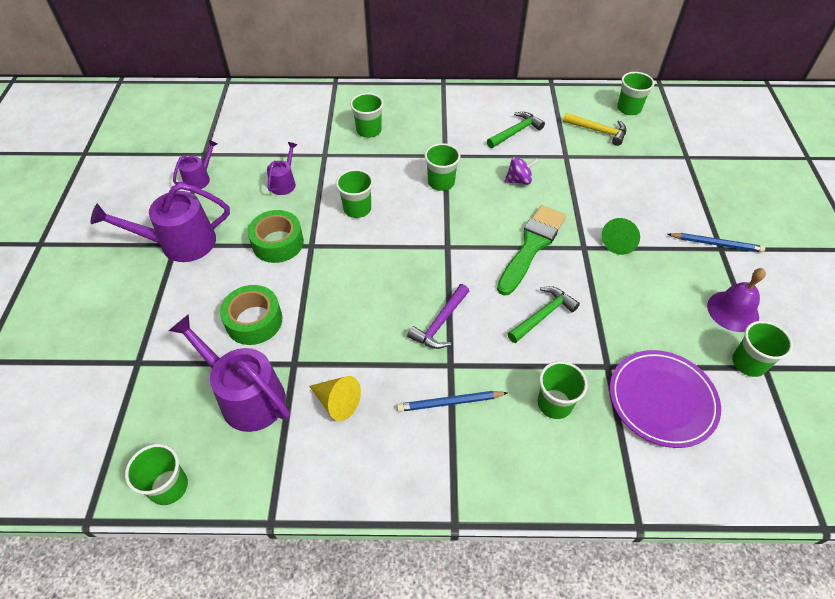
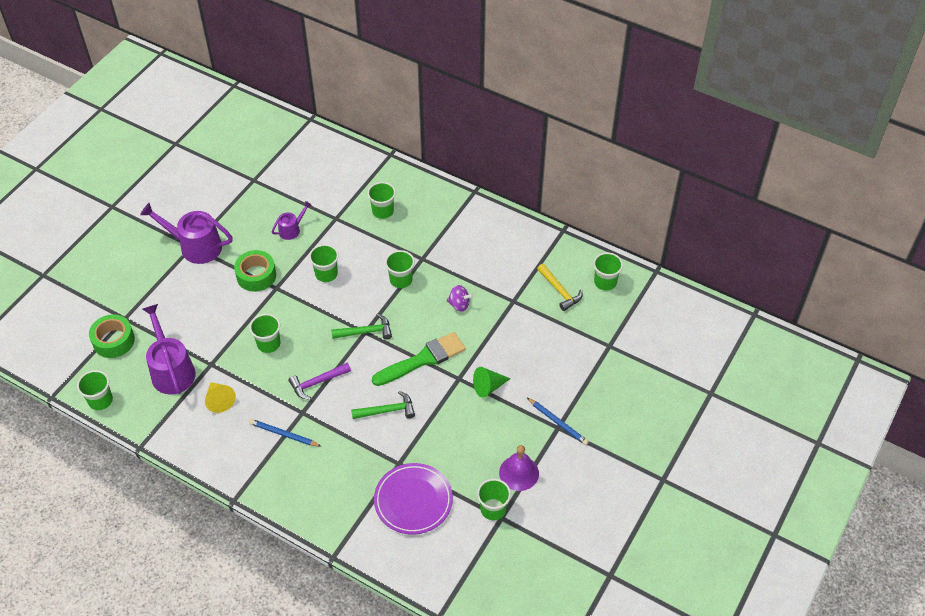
camera: 30 degrees right, 0 degrees up
(199, 179) = (237, 200): purple watering can -> none
(254, 321) = (206, 324): green tape -> green tape (113, 341)
(515, 132) = (493, 262): green hammer -> green hammer (366, 332)
(554, 404) = (345, 468): green cup -> green cup (268, 344)

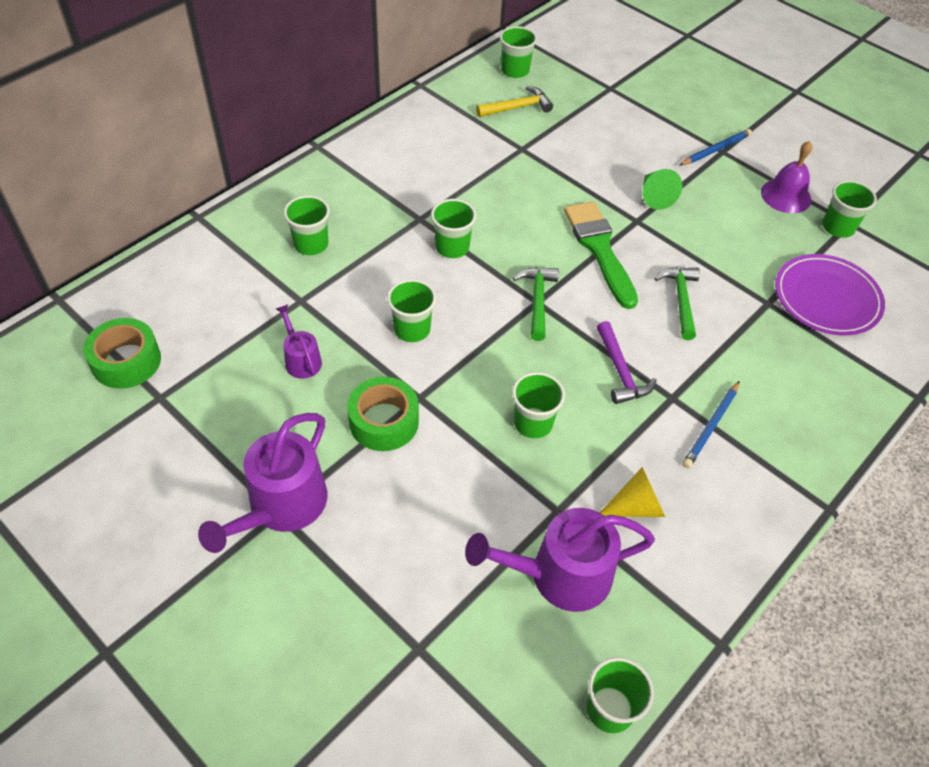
camera: 80 degrees left, 0 degrees up
(113, 341) = (469, 674): green tape -> green tape (126, 361)
(459, 304) = (514, 197): purple spinning top -> none

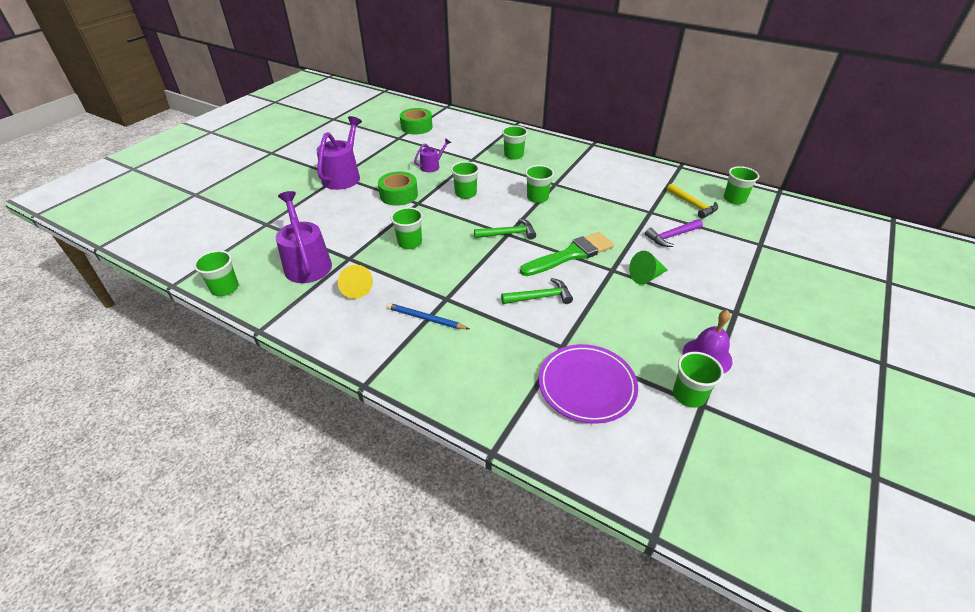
camera: 80 degrees right, 10 degrees down
(282, 506) = (343, 176): purple watering can -> purple watering can turned 90 degrees clockwise
(620, 371) = (461, 273): purple hammer -> purple hammer (672, 236)
(715, 150) = (733, 308): blue pencil -> none

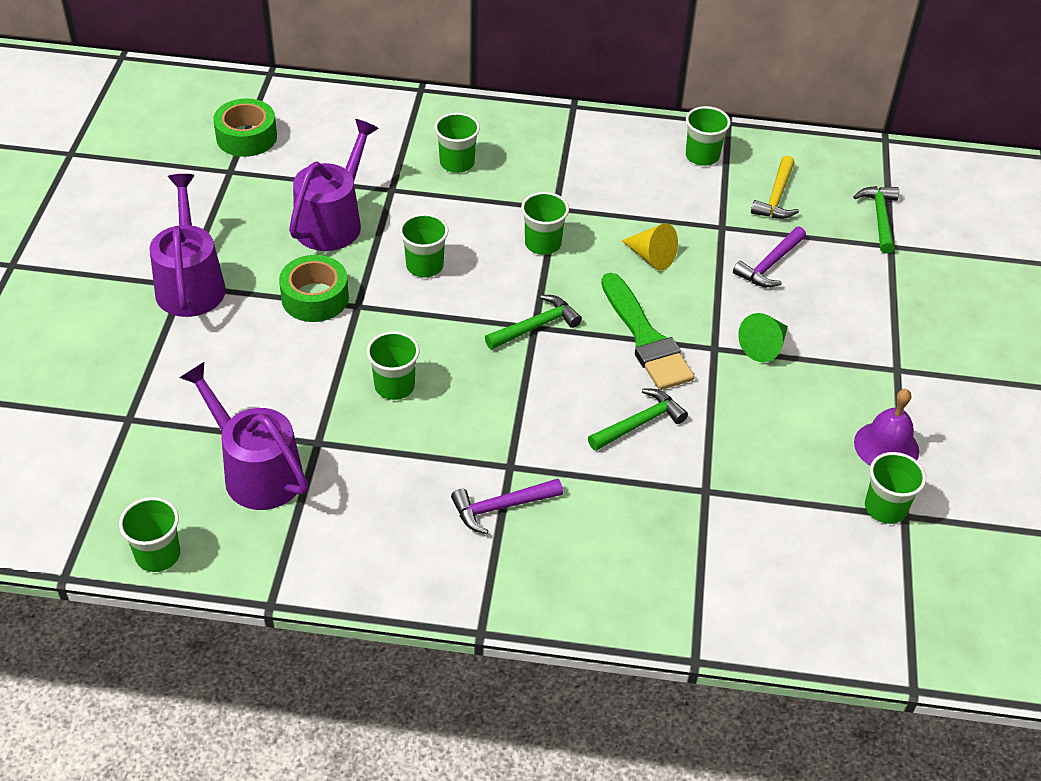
camera: 25 degrees left, 5 degrees up
(355, 288) = (364, 491): yellow cone -> yellow cone (651, 257)
(426, 318) = (501, 507): blue pencil -> purple hammer
(432, 166) = (332, 222): purple watering can -> purple watering can, size x1.91
(571, 255) = (645, 338): green brush -> green brush turned 120 degrees clockwise
(587, 385) = (762, 535): purple plate -> none
(693, 205) = (776, 197): yellow hammer -> yellow hammer turned 75 degrees clockwise
(734, 199) = (829, 170): green cup -> green cup (702, 156)
(758, 228) = (880, 218): none -> green hammer

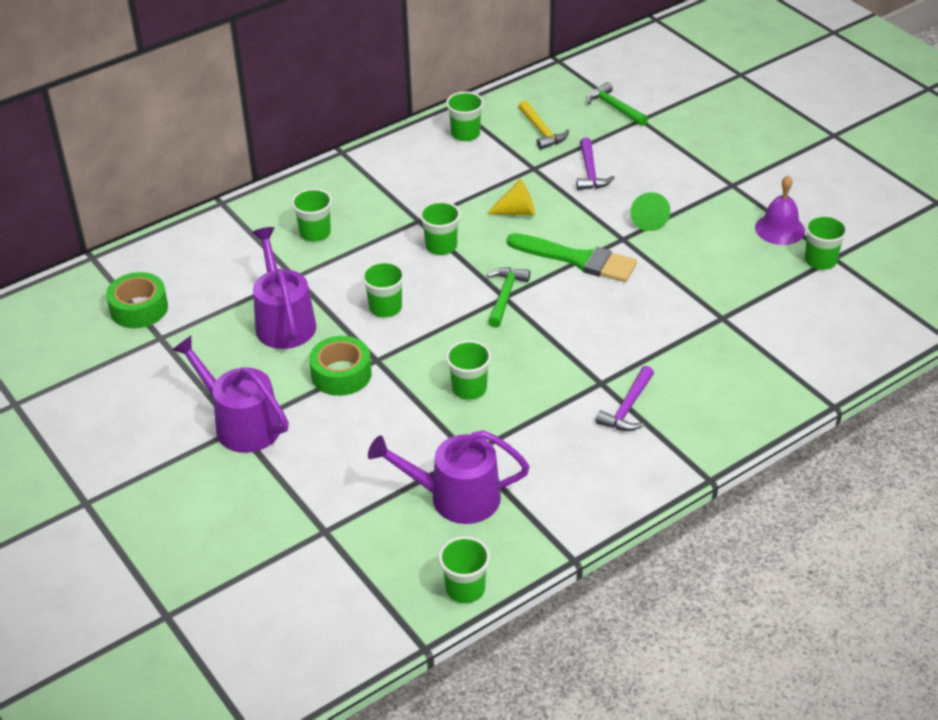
camera: 40 degrees left, 5 degrees down
(639, 423) = (639, 308): green hammer -> none

